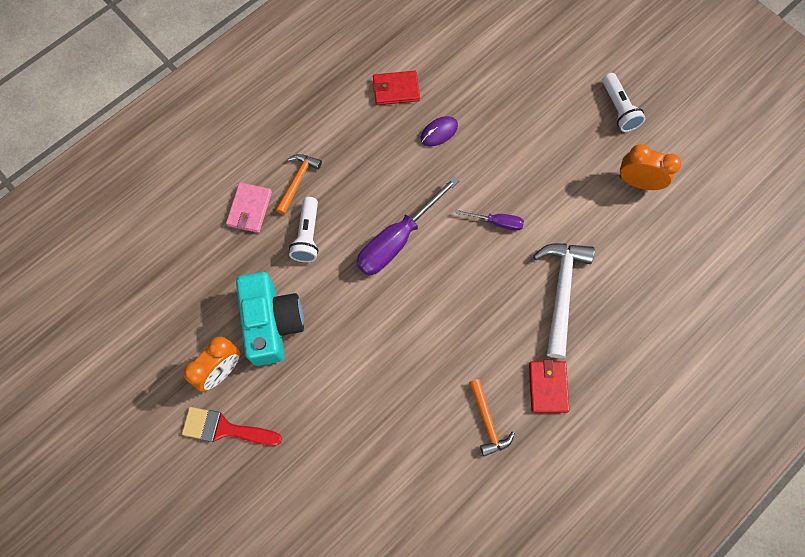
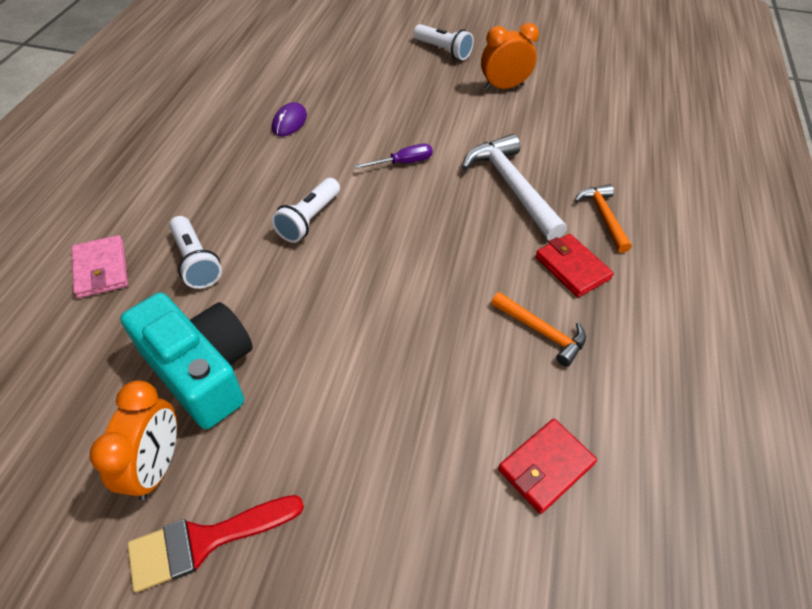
camera: 35 degrees left, 20 degrees down
(298, 181) = (152, 219): orange hammer -> orange hammer (603, 217)
(396, 89) = (220, 109): red wallet -> red wallet (545, 467)
(397, 240) = (309, 219): purple screwdriver -> white flashlight

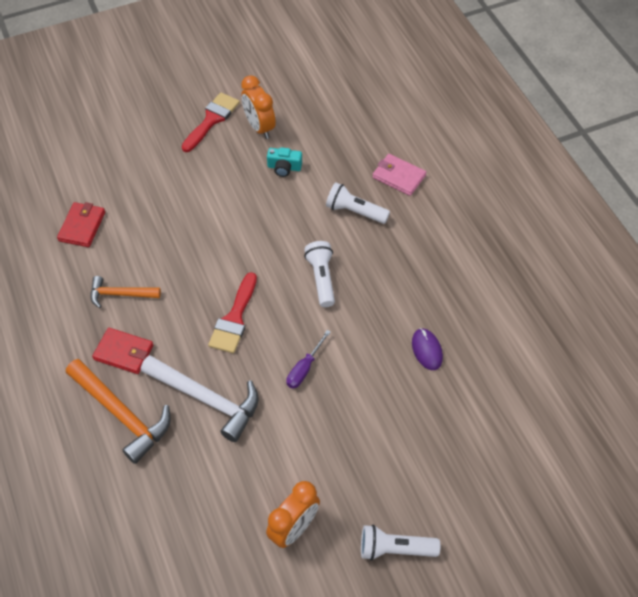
camera: 145 degrees right, 5 degrees up
(202, 371) = (284, 167): turquoise camera -> turquoise camera, size x0.45
(430, 234) = (234, 319): none -> red brush
(603, 217) = (122, 414): orange hammer -> orange hammer, size x1.69

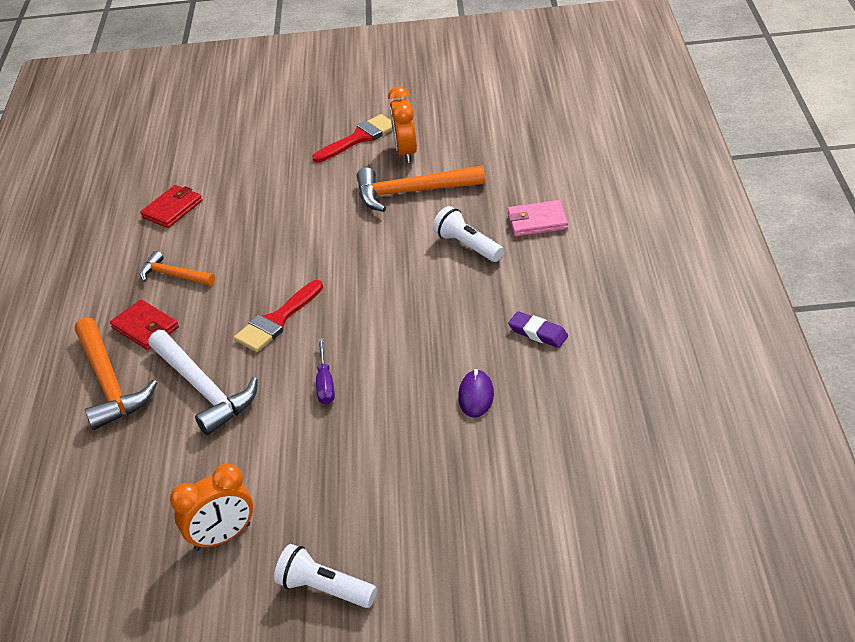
camera: 25 degrees right, 15 degrees down
(284, 167) = (412, 192): turquoise camera -> orange hammer
(304, 368) = (325, 383): purple screwdriver -> purple screwdriver turned 60 degrees counterclockwise
(321, 278) = (393, 302): white flashlight -> none
(398, 176) = (537, 221): pink wallet -> pink wallet turned 60 degrees counterclockwise
(447, 282) = (538, 333): none -> purple eraser

